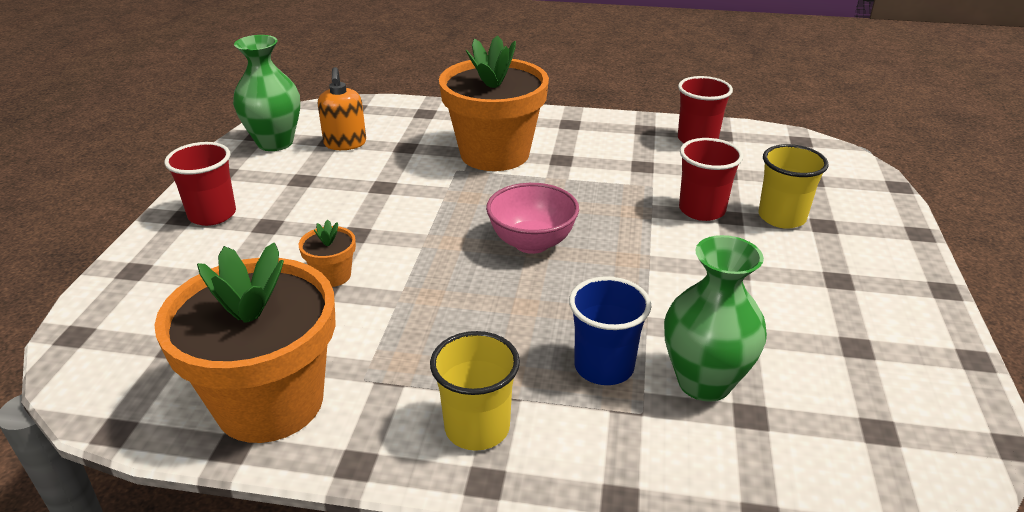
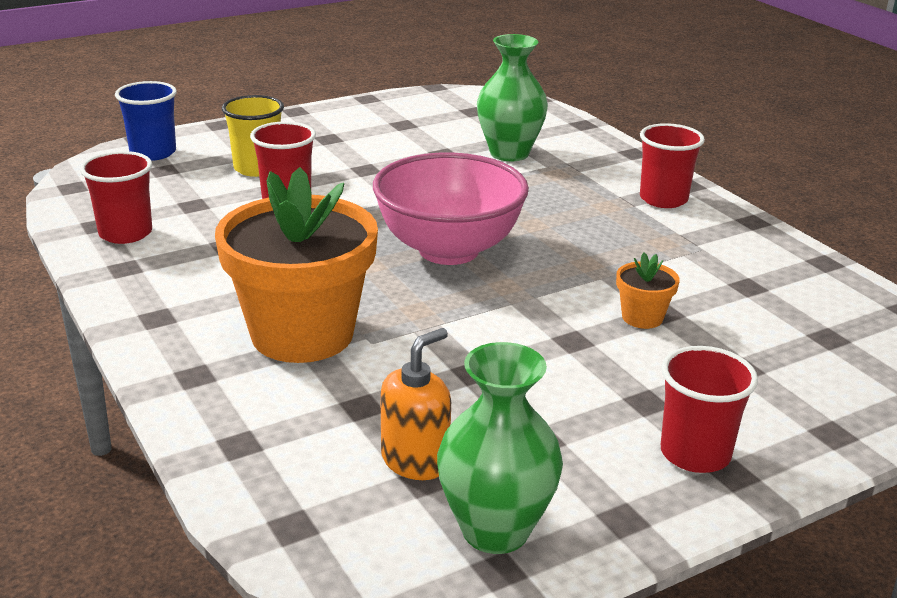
camera: 130 degrees left, 5 degrees down
(270, 402) = (780, 269): orange flower pot -> none
(477, 428) = (663, 199): yellow cup -> red cup
(532, 243) = (448, 250): pink bowl -> pink bowl, size x1.55
(604, 367) = (547, 181): blue cup -> blue cup (153, 153)

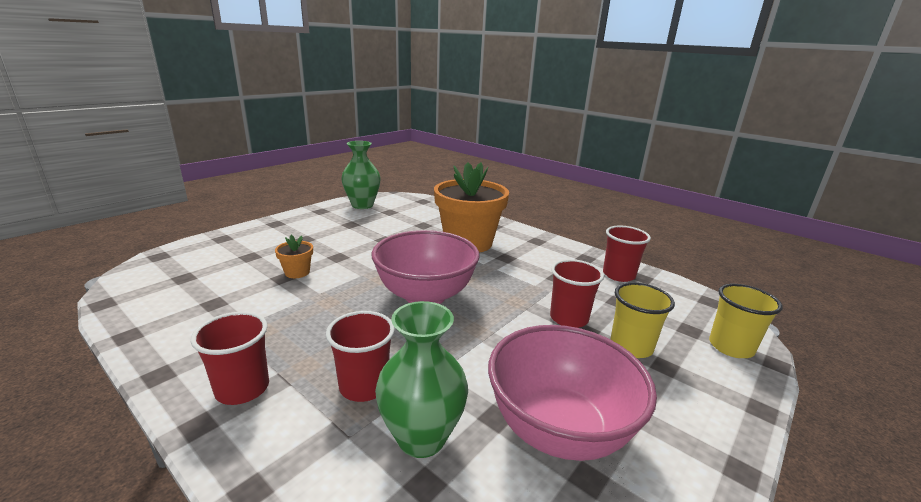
camera: 160 degrees right, 5 degrees down
(153, 153) = (731, 347): blue cup -> yellow cup
(399, 141) = (558, 430): none -> pink bowl
(415, 460) = (394, 215): orange soap dispenser -> none
(695, 454) = (289, 226): red cup -> red cup (364, 386)

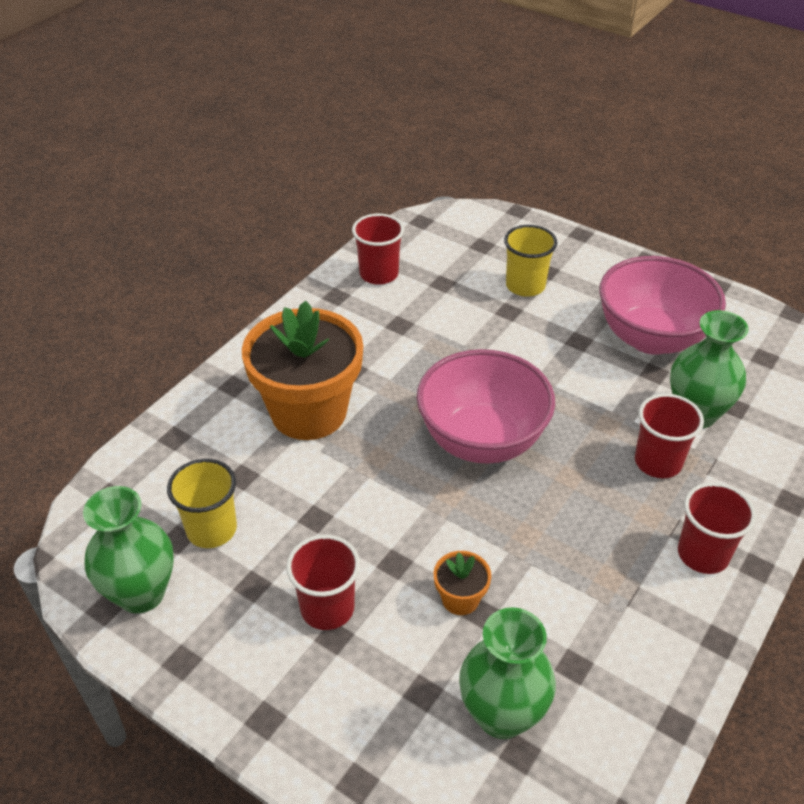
camera: 95 degrees left, 20 degrees up
(211, 275) = (502, 715): none -> green vase
(569, 318) = (490, 321): red cup -> red cup (327, 608)
(731, 347) = (502, 228): yellow cup -> yellow cup (211, 529)

